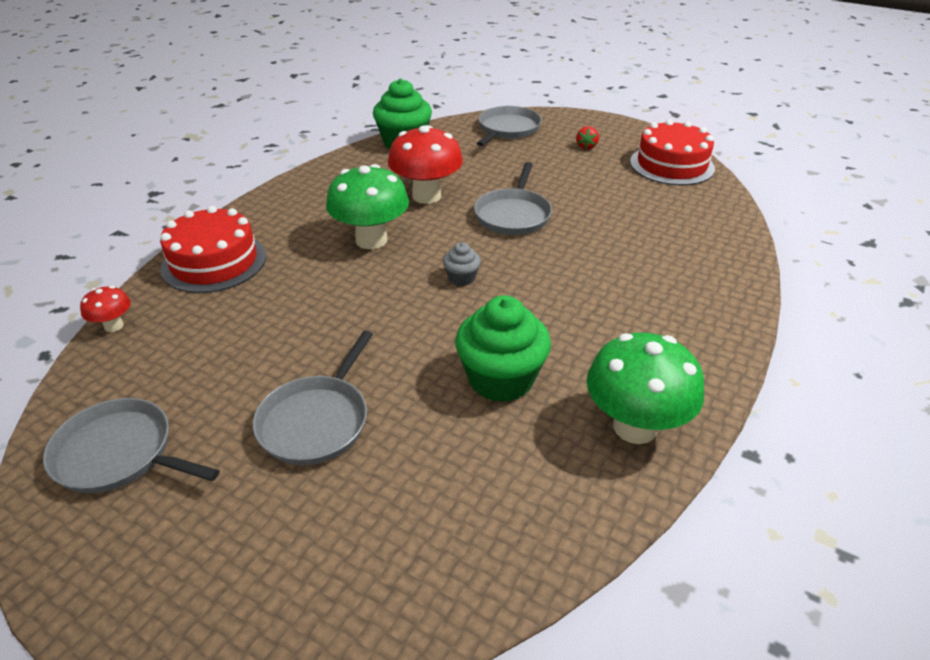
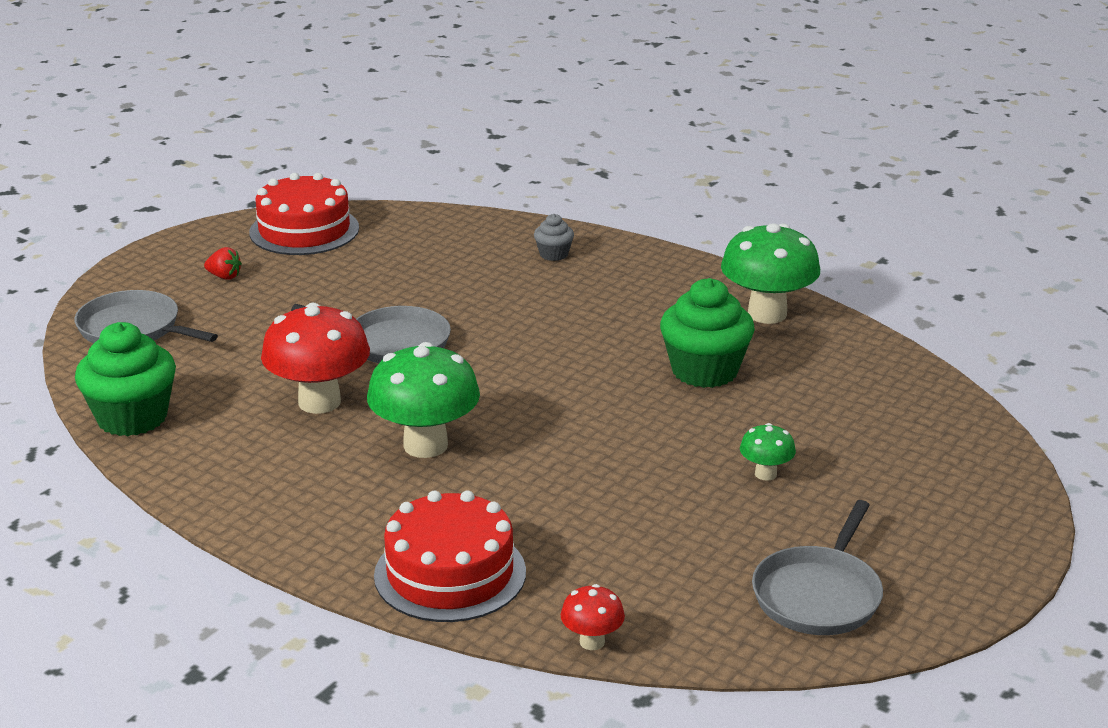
camera: 85 degrees left, 10 degrees down
(316, 421) = (765, 474): grey pan -> green mushroom
(461, 278) = (527, 384): grey cupcake -> grey cupcake (554, 254)

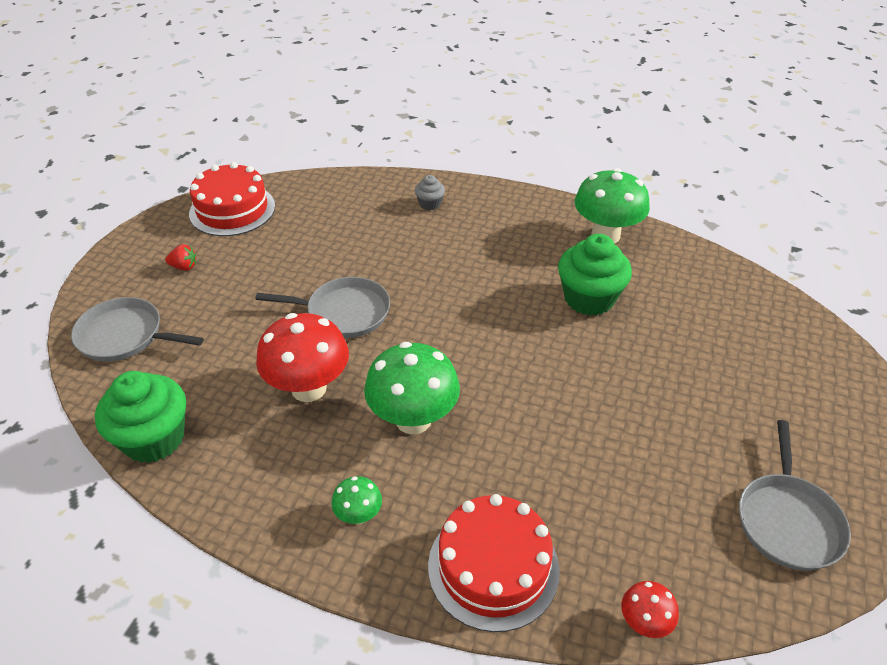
camera: 15 degrees left, 15 degrees up
(765, 474) = (683, 396): green mushroom -> green mushroom (358, 515)

